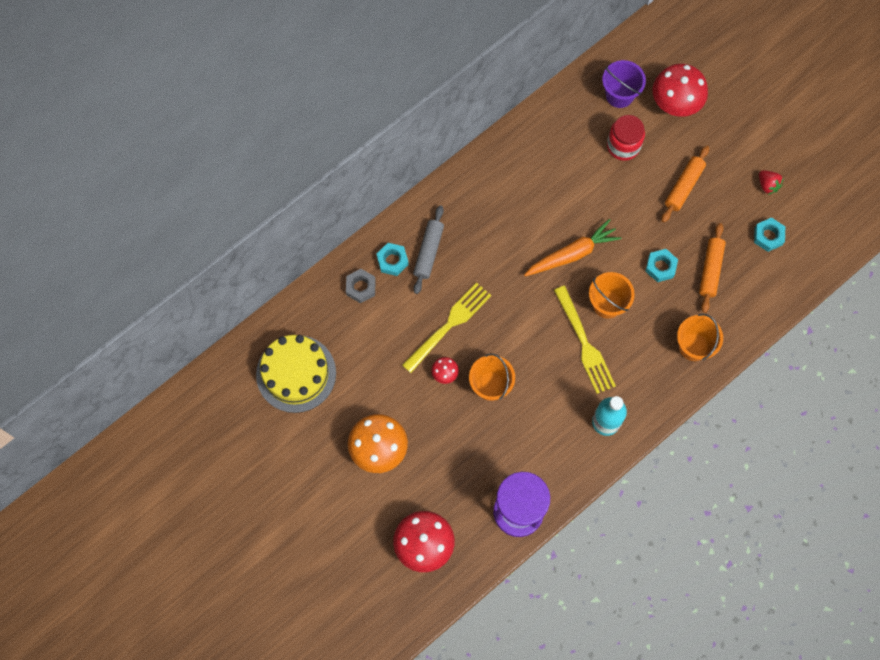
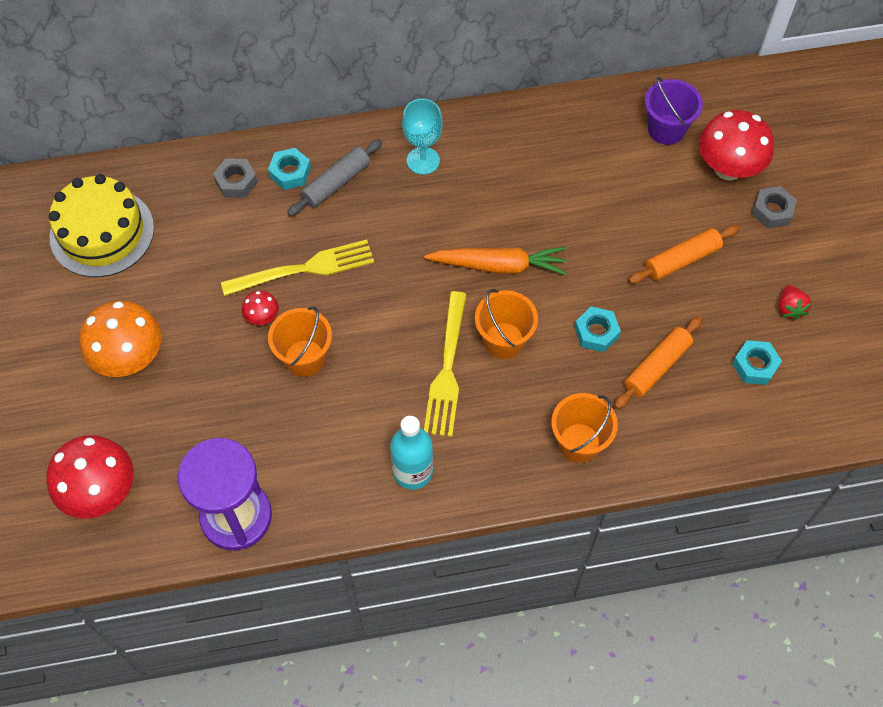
camera: 30 degrees right, 10 degrees down
(475, 204) = (423, 160): none -> turquoise goblet
(623, 146) = (636, 183): red jar -> none
(720, 120) = (772, 211): none -> grey nut

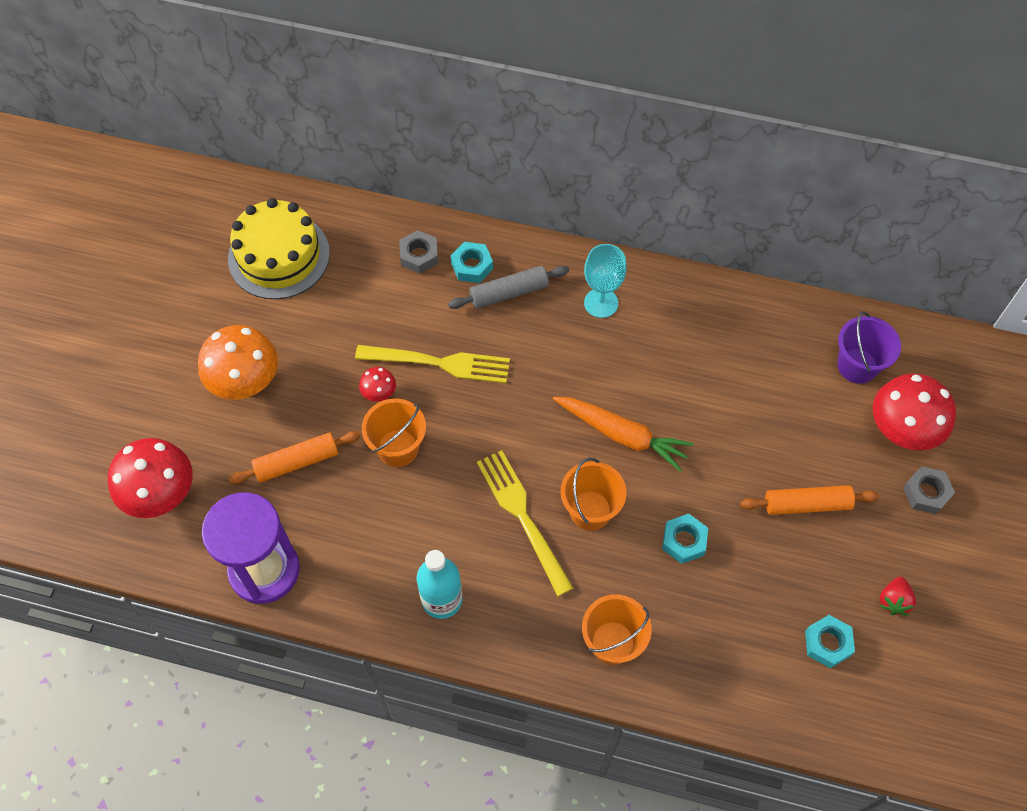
camera: 25 degrees right, 0 degrees up
(447, 370) = (522, 516): yellow fork -> yellow fork turned 120 degrees clockwise
(657, 367) = (727, 601): orange rolling pin -> orange rolling pin (297, 462)

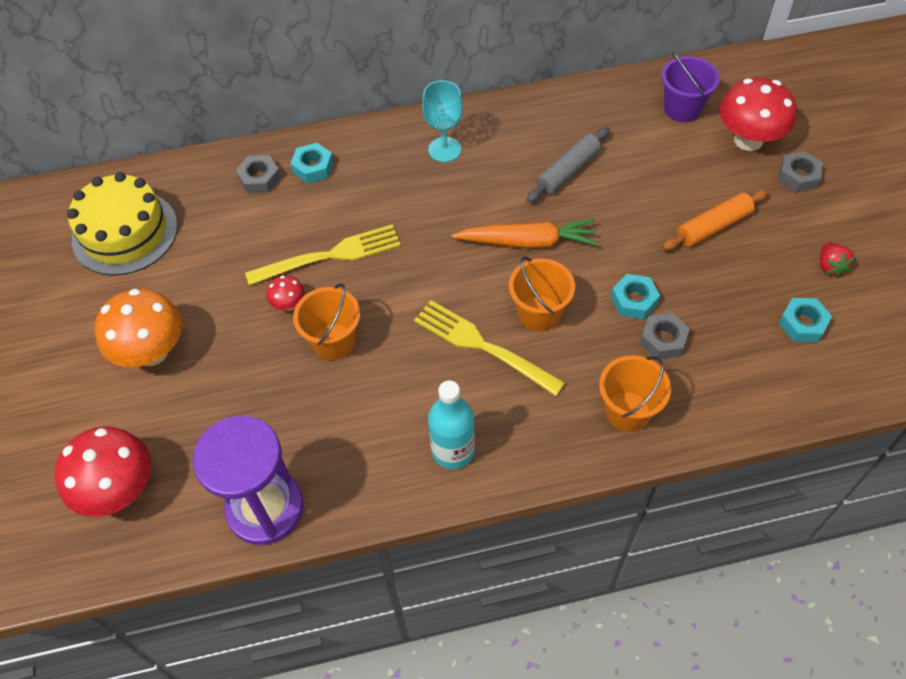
camera: 25 degrees left, 5 degrees down
(297, 462) = (243, 398): orange rolling pin -> none
(509, 293) = (359, 174): grey rolling pin -> grey rolling pin (568, 171)
(686, 592) = (663, 340): none -> grey nut

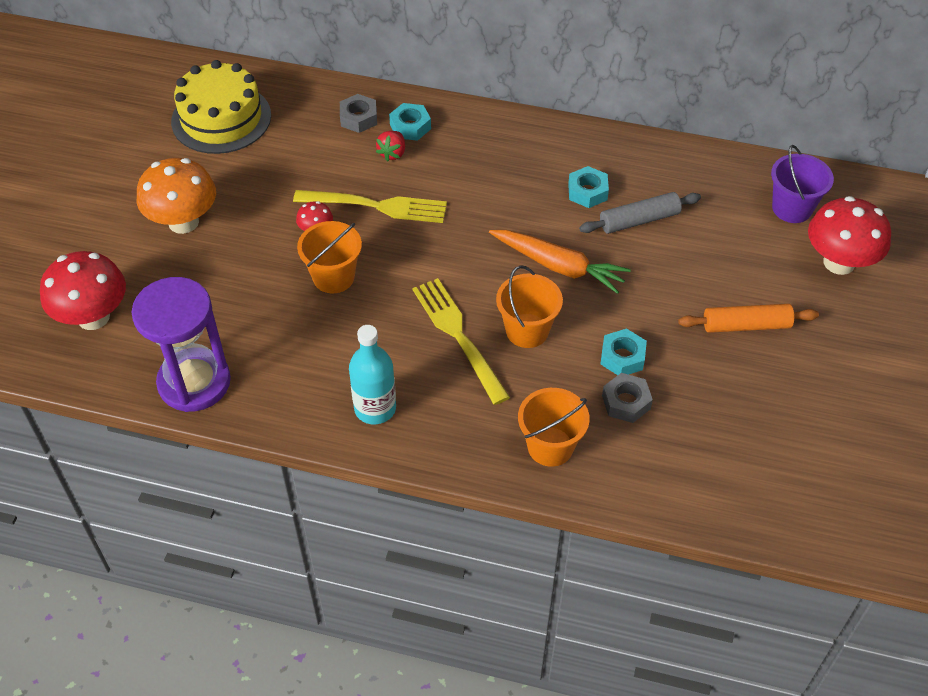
camera: 25 degrees right, 5 degrees down
(444, 149) = (537, 156): turquoise goblet -> none
(798, 176) = (866, 315): grey nut -> none
(802, 324) = (772, 447): turquoise nut -> turquoise nut (587, 192)
(830, 266) = (838, 409): red strawberry -> red strawberry (392, 153)

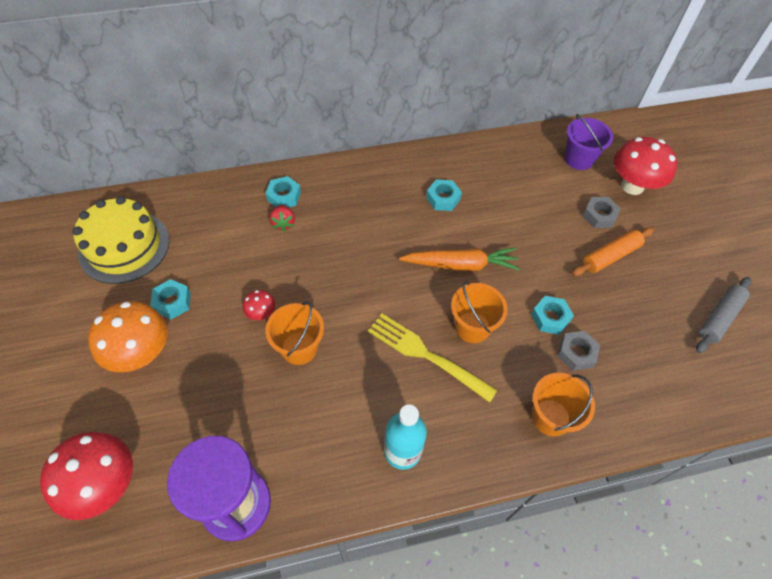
camera: 30 degrees left, 5 degrees up
(237, 187) = (172, 302): none -> turquoise nut
(358, 118) = (239, 204): grey nut -> grey nut (599, 216)
(377, 206) = (298, 272): yellow fork -> none
(639, 220) = (491, 206): grey rolling pin -> grey rolling pin (719, 318)

